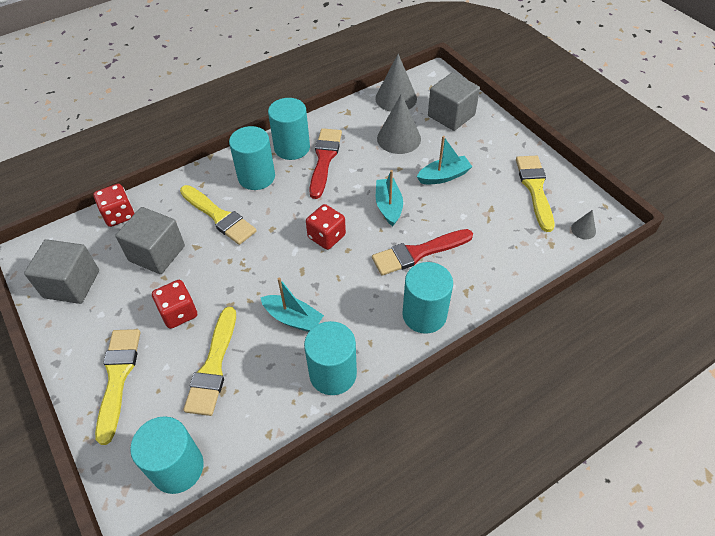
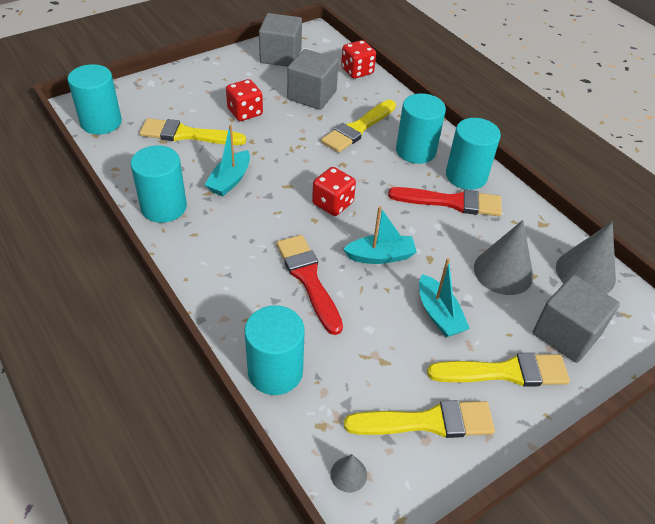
camera: 85 degrees right, 5 degrees down
(118, 377) = (187, 87): yellow brush -> yellow brush (505, 372)
(424, 314) = (221, 279): turquoise cylinder -> turquoise cylinder (275, 371)

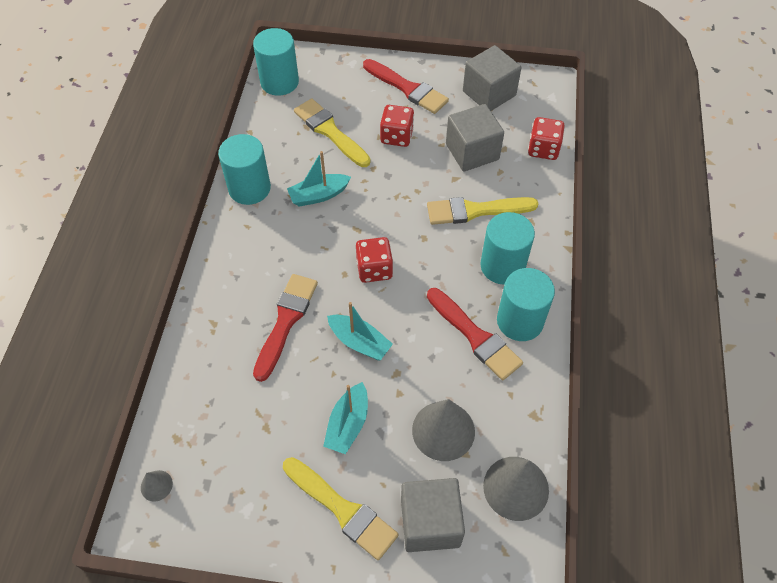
camera: 45 degrees right, 10 degrees up
(216, 79) = (408, 88): none -> red brush
(275, 371) = (189, 375): turquoise cylinder -> none
(427, 422) = (244, 496): yellow brush -> none

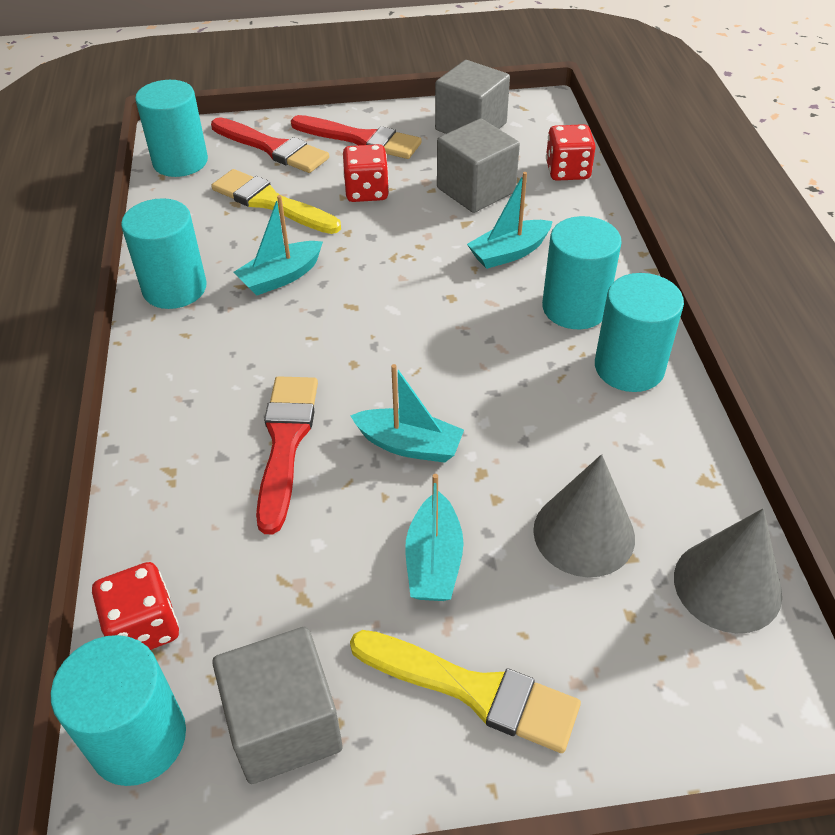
camera: 15 degrees left, 10 degrees down
(156, 485) = (138, 738): grey cone -> turquoise cylinder
(374, 269) = (395, 348): red dice -> red dice (144, 627)
(430, 523) = (621, 671): grey cube -> grey cube (284, 725)
(475, 211) = (509, 253): yellow brush -> turquoise boat
(475, 337) = (576, 400): red brush -> red brush (273, 148)

